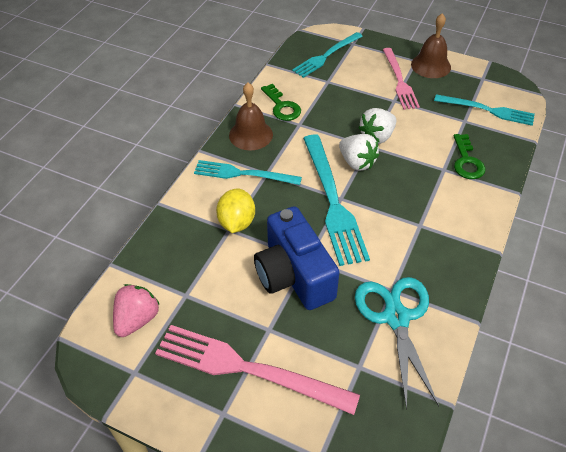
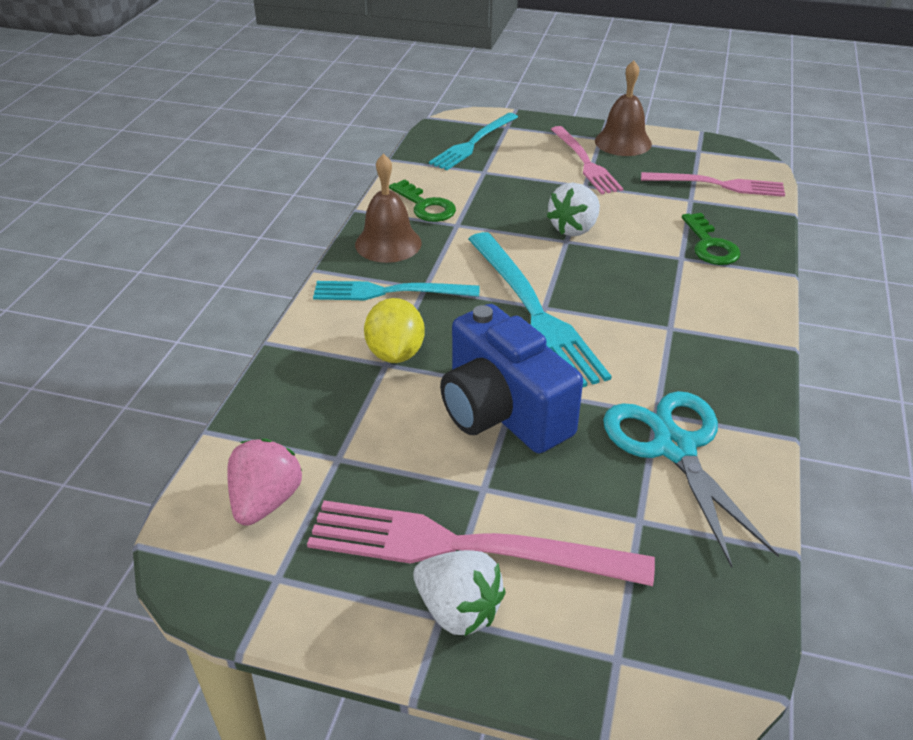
camera: 10 degrees left, 10 degrees down
(357, 162) = (554, 261): white strawberry -> white strawberry (458, 610)
(487, 110) = (717, 185): turquoise fork -> pink fork

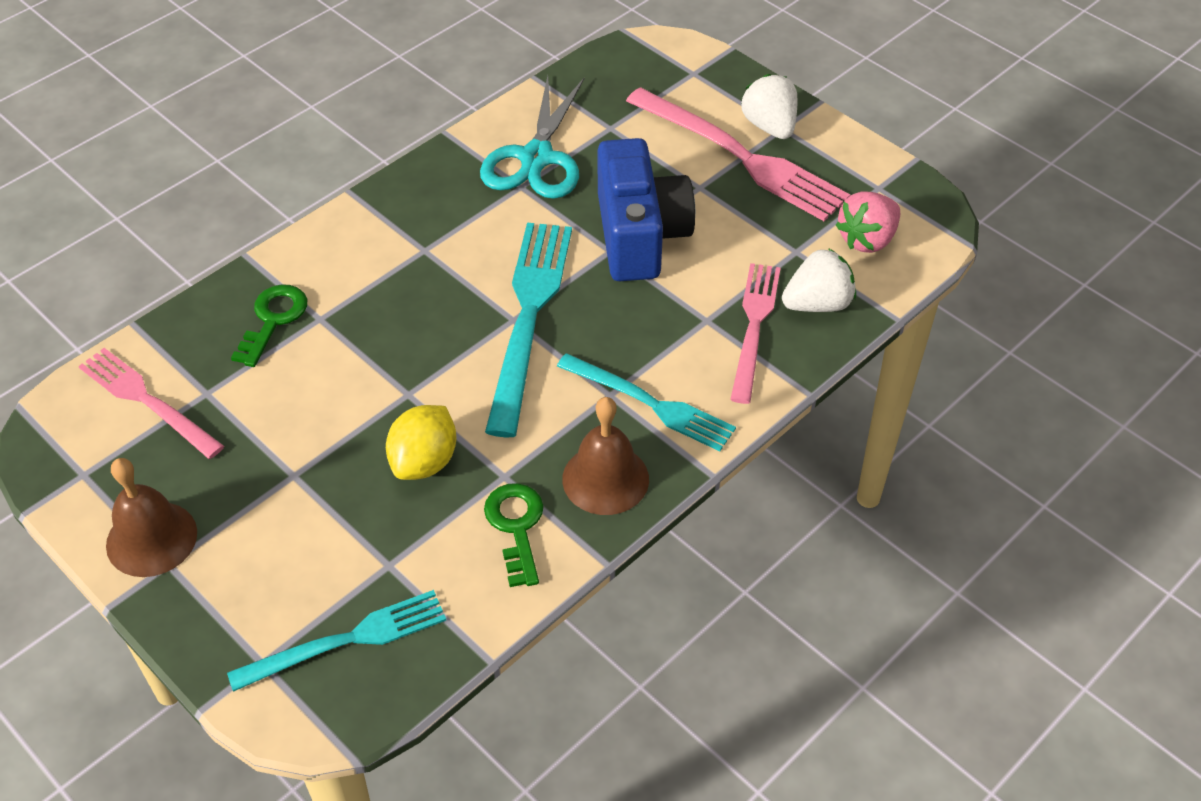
camera: 150 degrees left, 10 degrees up
(395, 353) = (691, 326): yellow lemon -> yellow lemon (424, 462)
(574, 228) = (382, 407): white strawberry -> white strawberry (817, 304)
(585, 162) = (246, 519): pink fork -> pink fork (754, 327)

